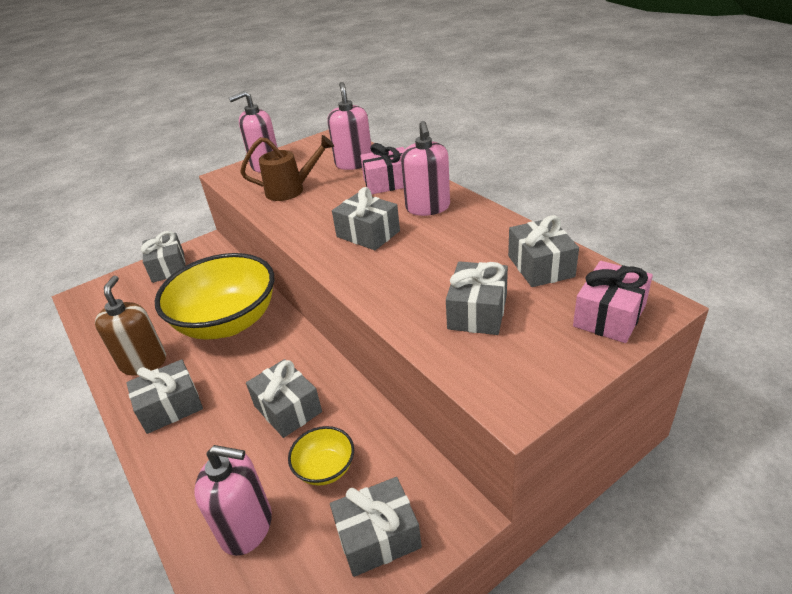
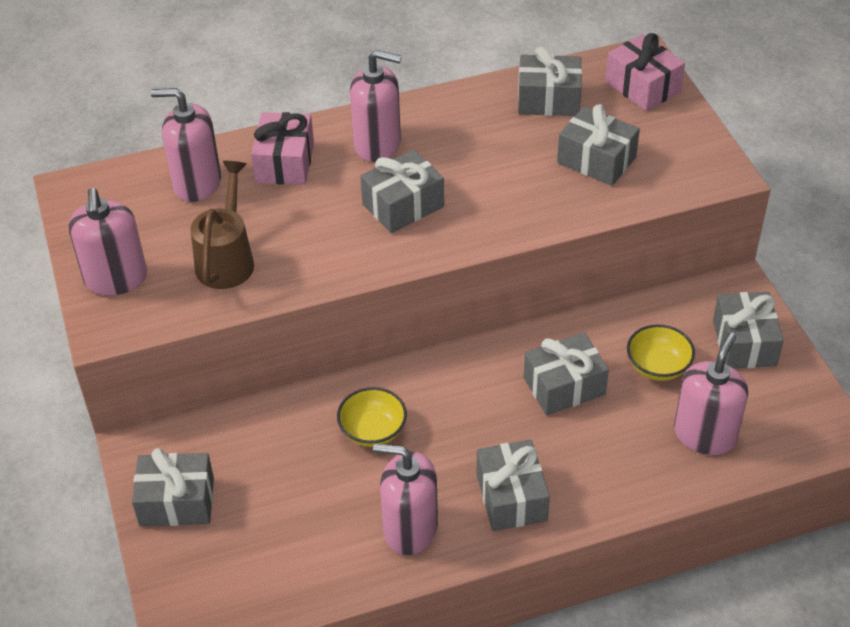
camera: 75 degrees left, 10 degrees up
(143, 362) = (410, 529): brown soap dispenser -> pink soap dispenser
(228, 322) = (373, 431): yellow bowl -> yellow bowl, size x0.43

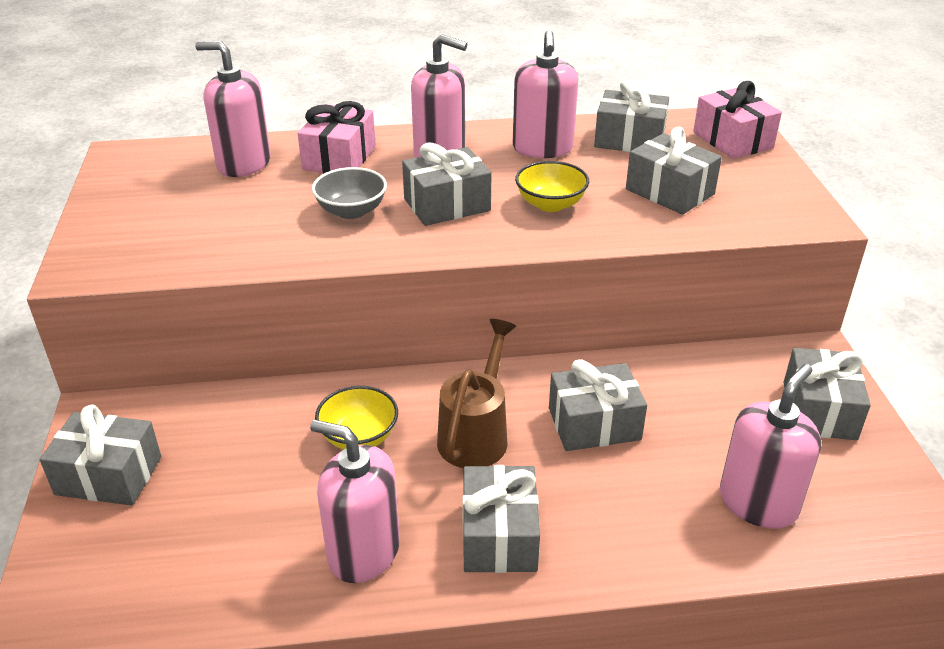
camera: 10 degrees right, 10 degrees down
(116, 279) = (118, 229): pink soap dispenser -> pink soap dispenser (542, 148)
(227, 259) = (240, 227): brown watering can -> brown watering can (476, 434)
(320, 226) = (351, 211): none -> grey bowl
(658, 367) = (710, 420): yellow bowl -> yellow bowl (550, 204)

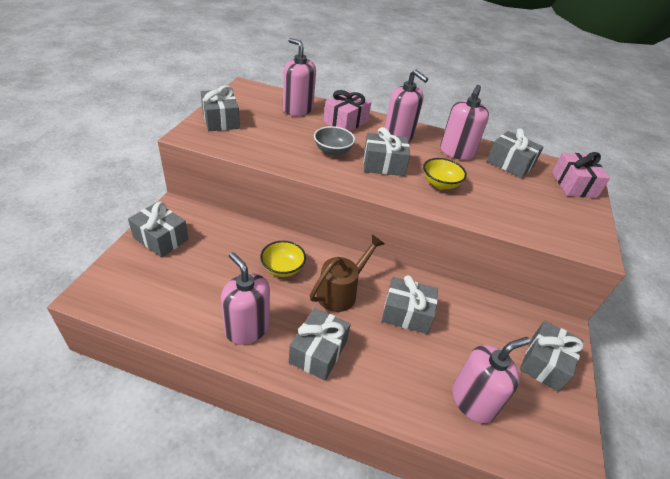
camera: 20 degrees right, 5 degrees up
(670, 191) = (514, 201): grey gift -> grey gift (221, 120)

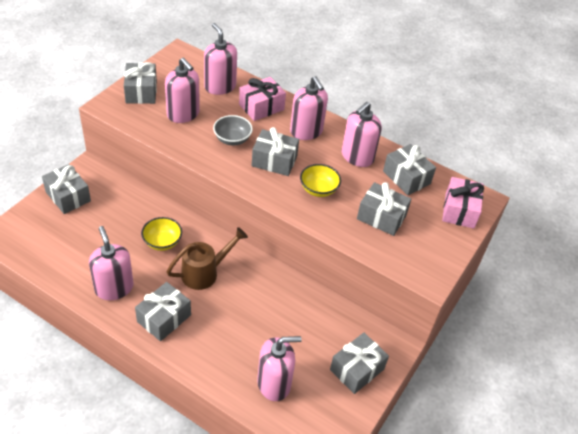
camera: 15 degrees right, 5 degrees up
(272, 135) = (183, 114): none -> pink soap dispenser
(406, 313) = (254, 303): grey gift -> grey gift (381, 217)

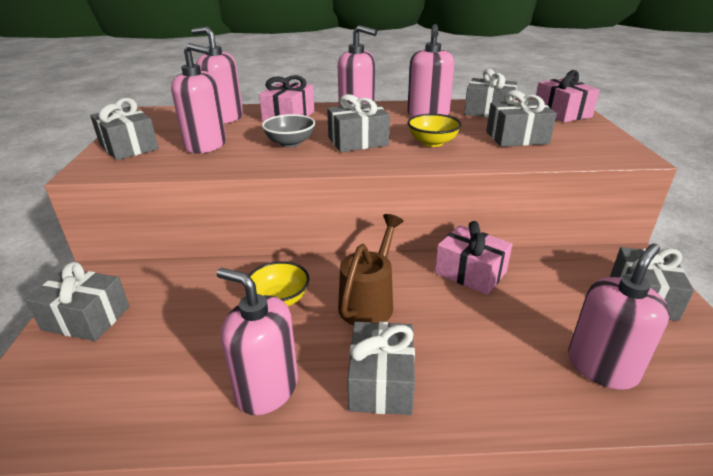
camera: 30 degrees left, 15 degrees down
(280, 290) = (470, 272): none -> pink gift

